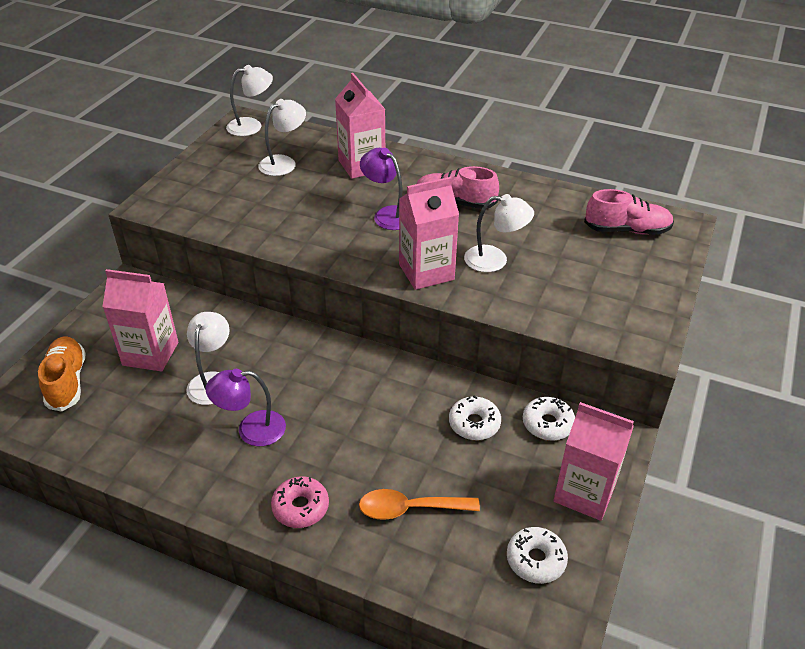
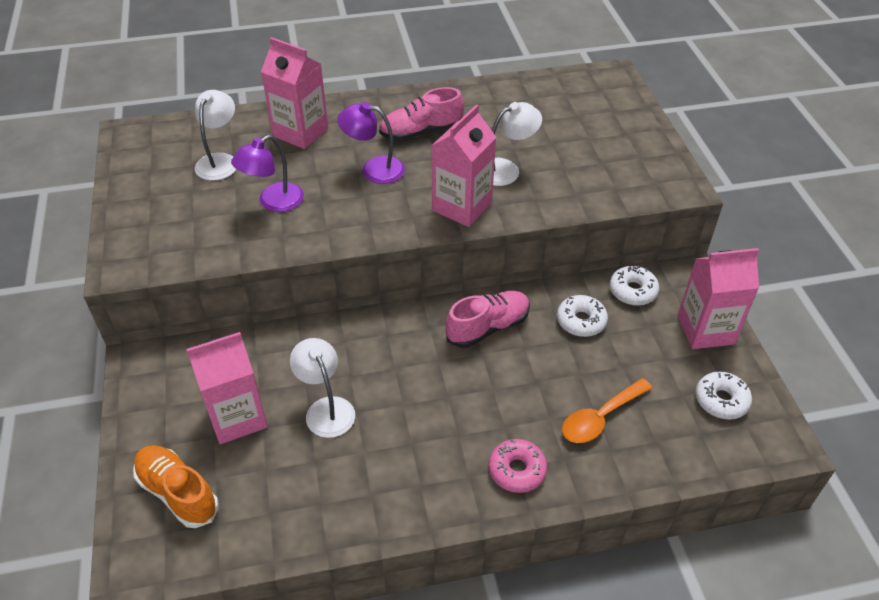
camera: 35 degrees left, 5 degrees up
(251, 429) = (408, 431): purple lamp -> purple lamp (273, 202)
(252, 126) = (143, 136): white lamp -> none
(626, 230) = (579, 98): pink shoe -> pink shoe (487, 327)

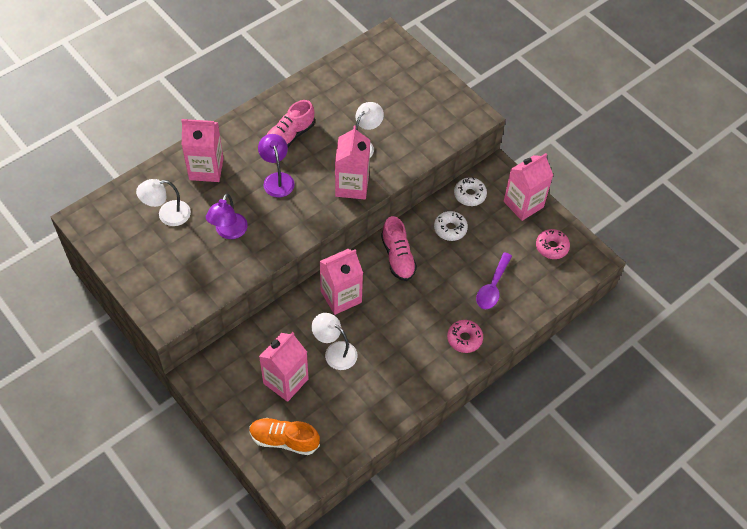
camera: 30 degrees left, 10 degrees up
(220, 161) = (167, 215): white lamp -> white lamp turned 90 degrees counterclockwise
(374, 169) = (277, 179): purple lamp -> purple lamp turned 90 degrees clockwise
(381, 345) = (341, 297): none -> pink carton
(487, 327) = (398, 257): pink shoe -> pink shoe turned 135 degrees clockwise
(600, 418) = (492, 287): orange spoon -> purple spoon
(721, 400) = (551, 247): white donut -> pink donut

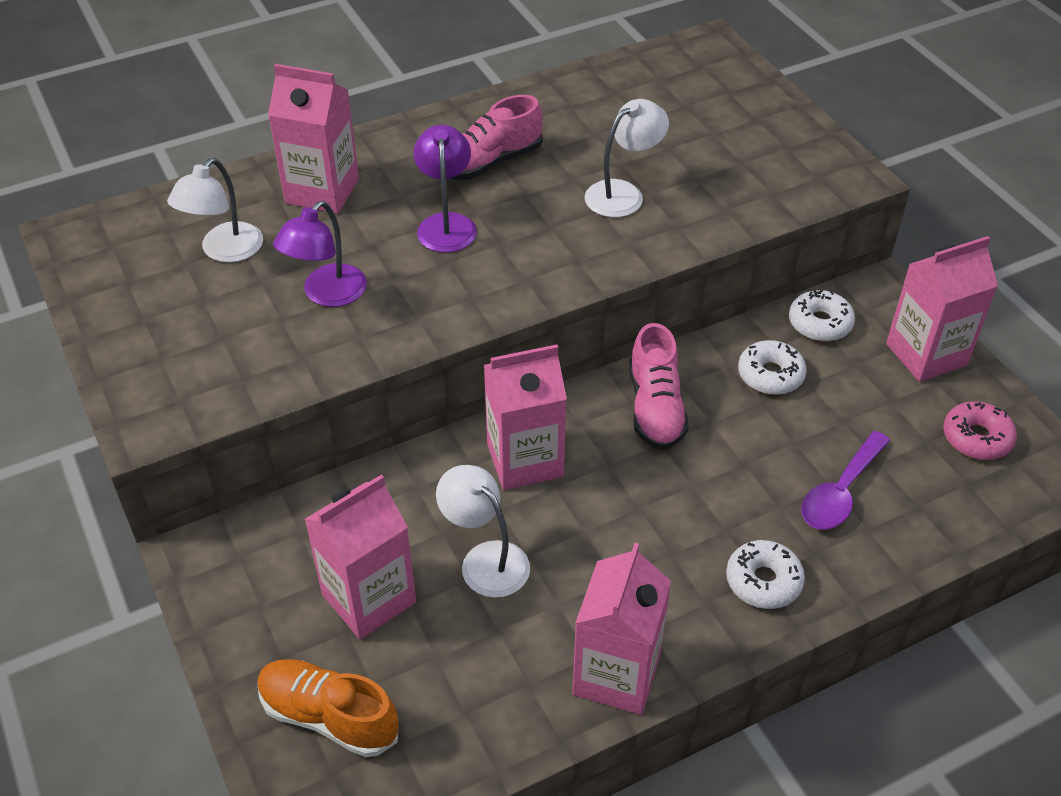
camera: 15 degrees right, 10 degrees down
(167, 215) = (224, 251): white lamp -> white lamp turned 60 degrees counterclockwise
(352, 186) = (585, 253): pink carton -> pink carton (616, 674)
(464, 339) = (763, 581): pink donut -> white donut

